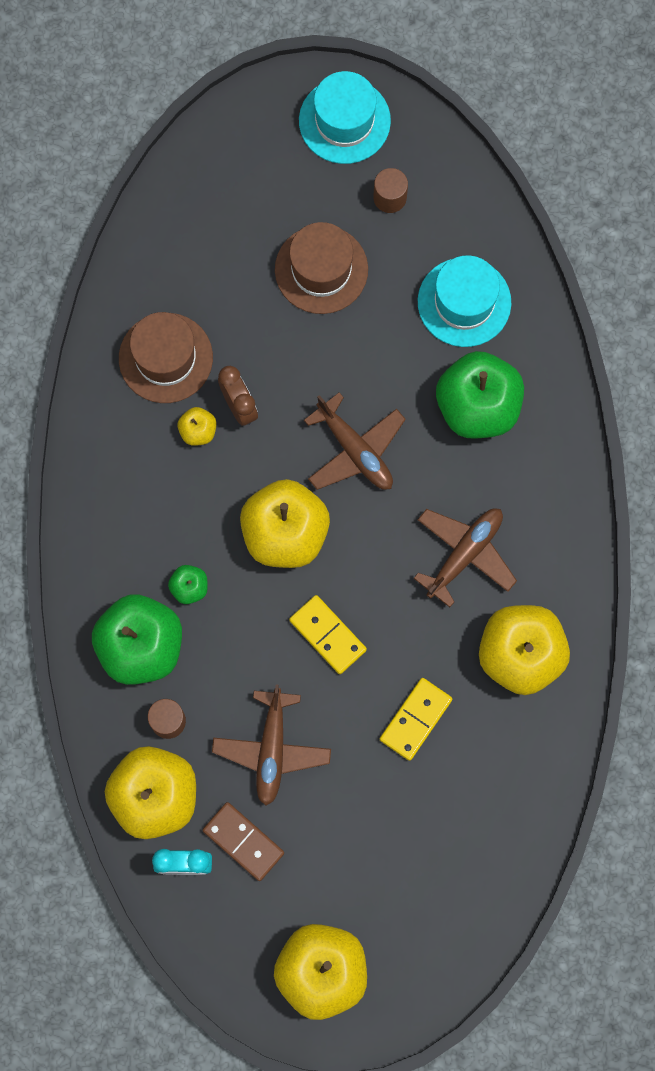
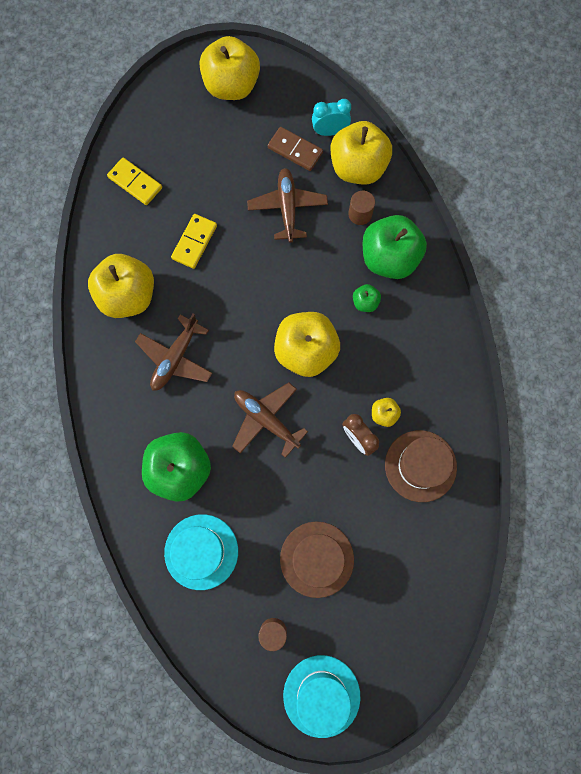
camera: 170 degrees right, 0 degrees up
(327, 635) = (263, 286): yellow domino -> yellow domino (135, 182)

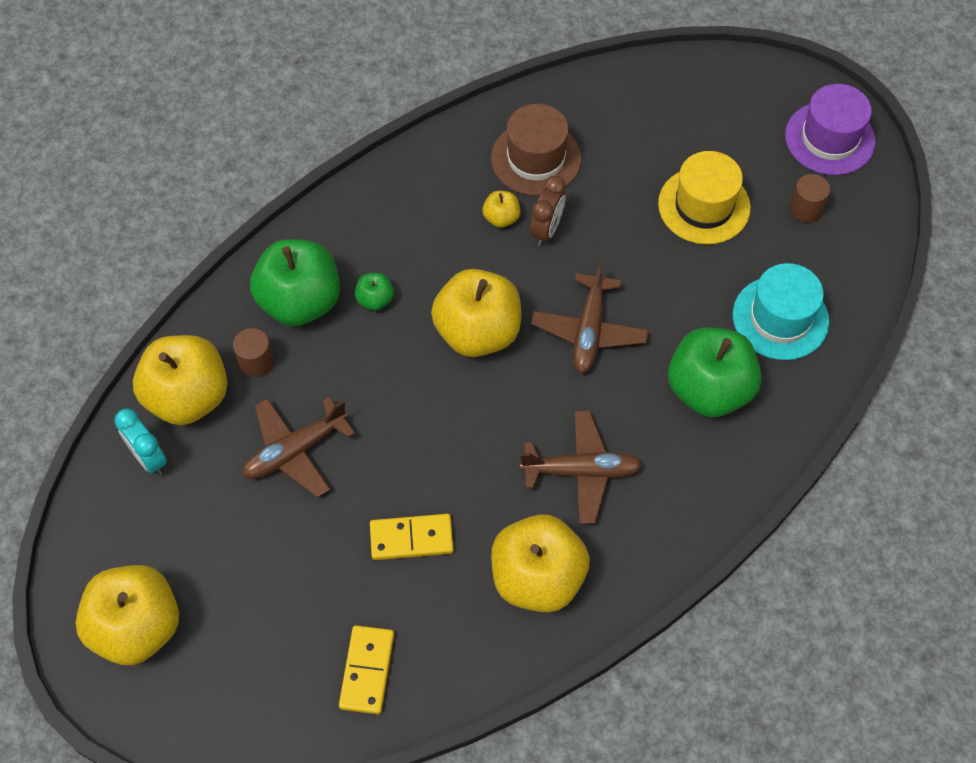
camera: 120 degrees left, 15 degrees down
(295, 150) = (202, 486): brown domino -> none
(317, 559) = (704, 206): brown hat -> yellow hat
(321, 695) = (829, 138): turquoise hat -> purple hat

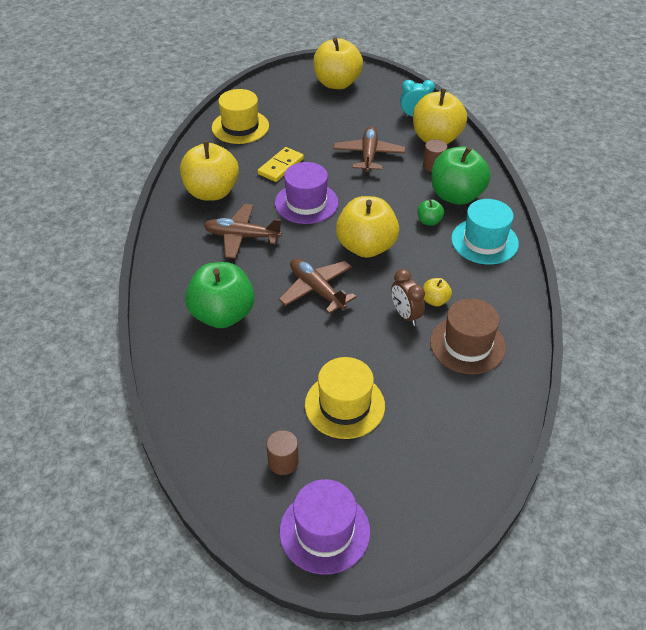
camera: 130 degrees right, 15 degrees down
(367, 670) = (240, 127): yellow domino -> yellow hat
(458, 450) = (306, 203): none -> purple hat
(581, 471) = (242, 236): brown plane -> brown plane turned 60 degrees clockwise
(780, 318) = (224, 382): turquoise hat -> turquoise hat (484, 241)

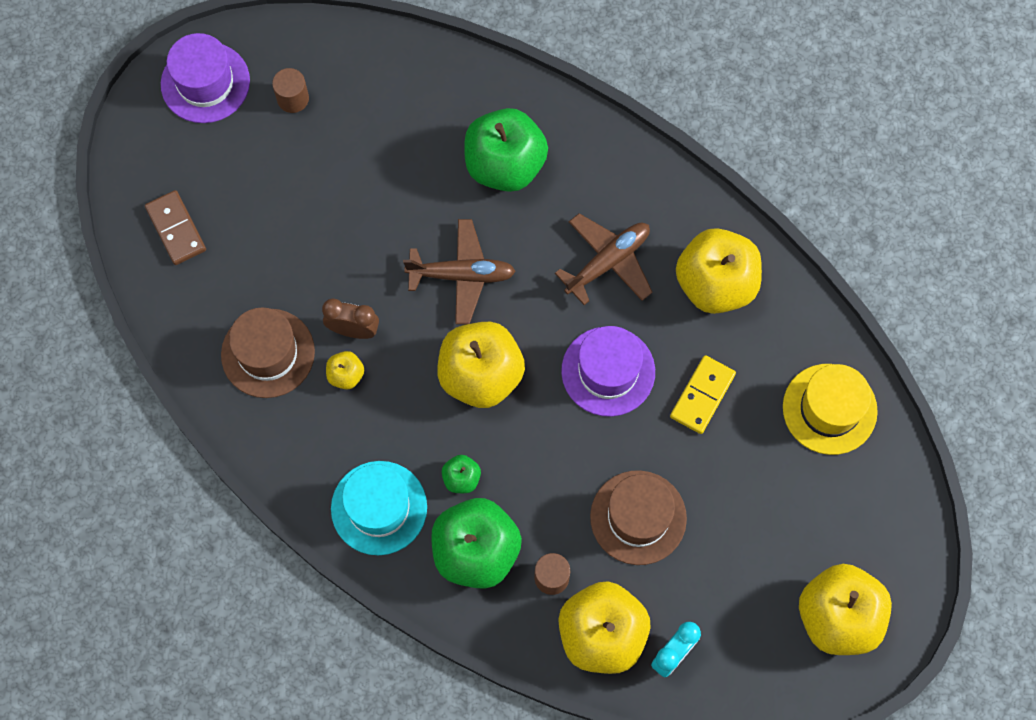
camera: 130 degrees right, 25 degrees up
(281, 166) = (702, 395): yellow domino -> yellow domino turned 45 degrees clockwise
(344, 405) = (303, 189): yellow hat -> none
(369, 155) = (638, 517): brown plane -> brown hat
(451, 456) = (176, 229): none -> brown domino

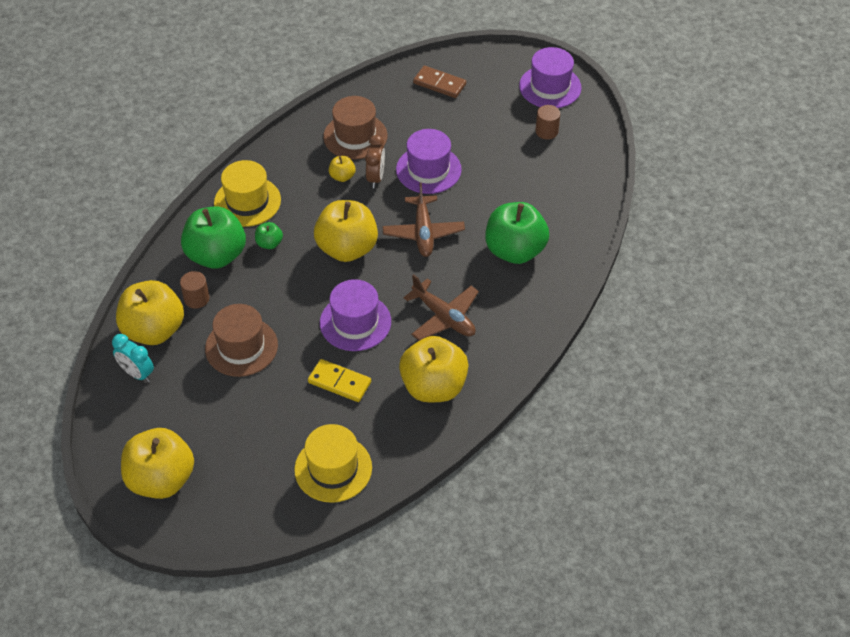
camera: 85 degrees right, 20 degrees down
(176, 229) = (439, 84): brown domino -> brown domino turned 60 degrees clockwise
(346, 259) = (428, 169): none -> purple hat
(379, 508) = (247, 201): turquoise hat -> yellow hat

